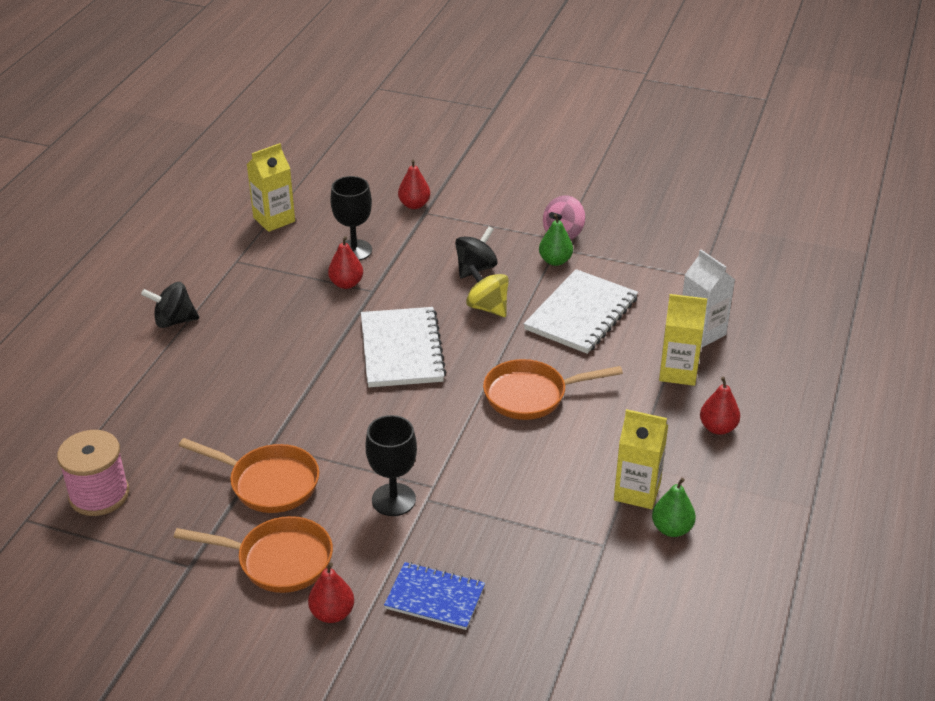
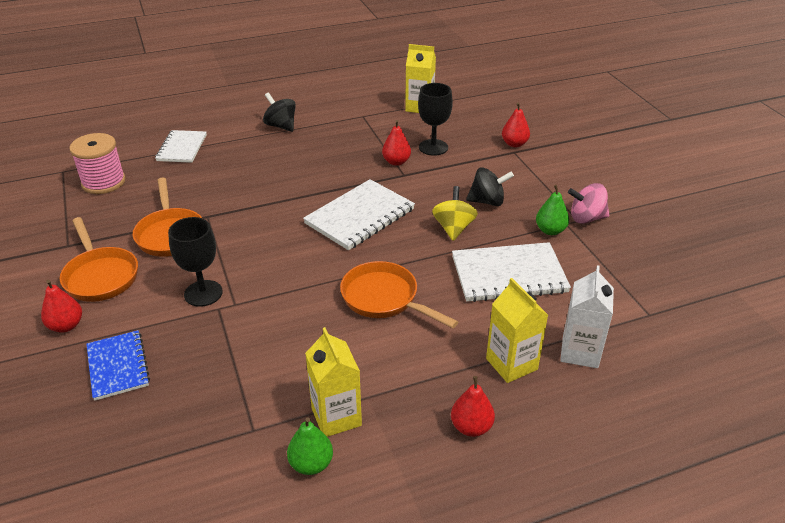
camera: 50 degrees right, 0 degrees up
(112, 408) = (182, 148): none -> white notebook

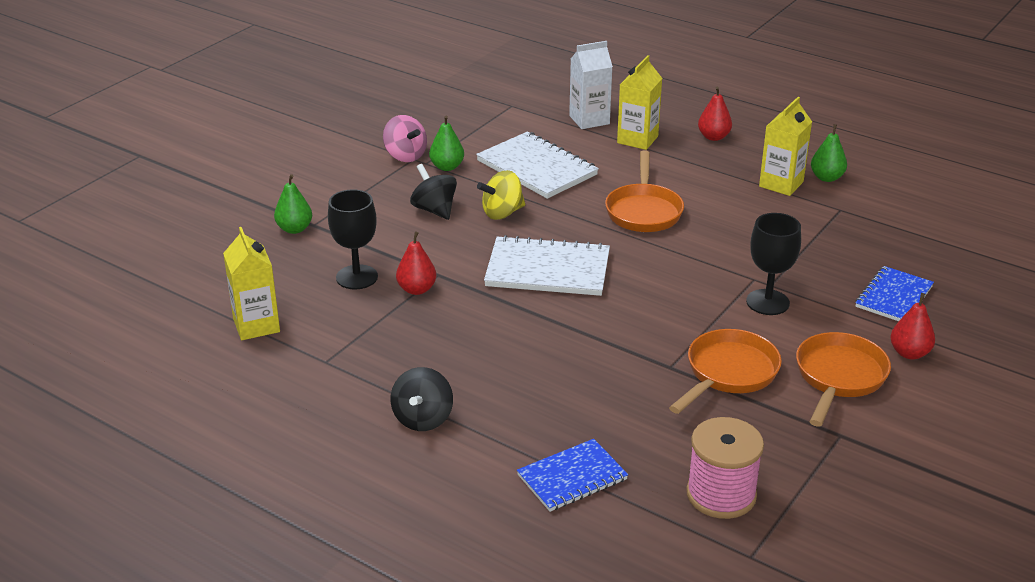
camera: 125 degrees left, 5 degrees down
(182, 148) = (572, 477): white notebook -> blue notebook
(514, 144) = (294, 229): red pear -> green pear

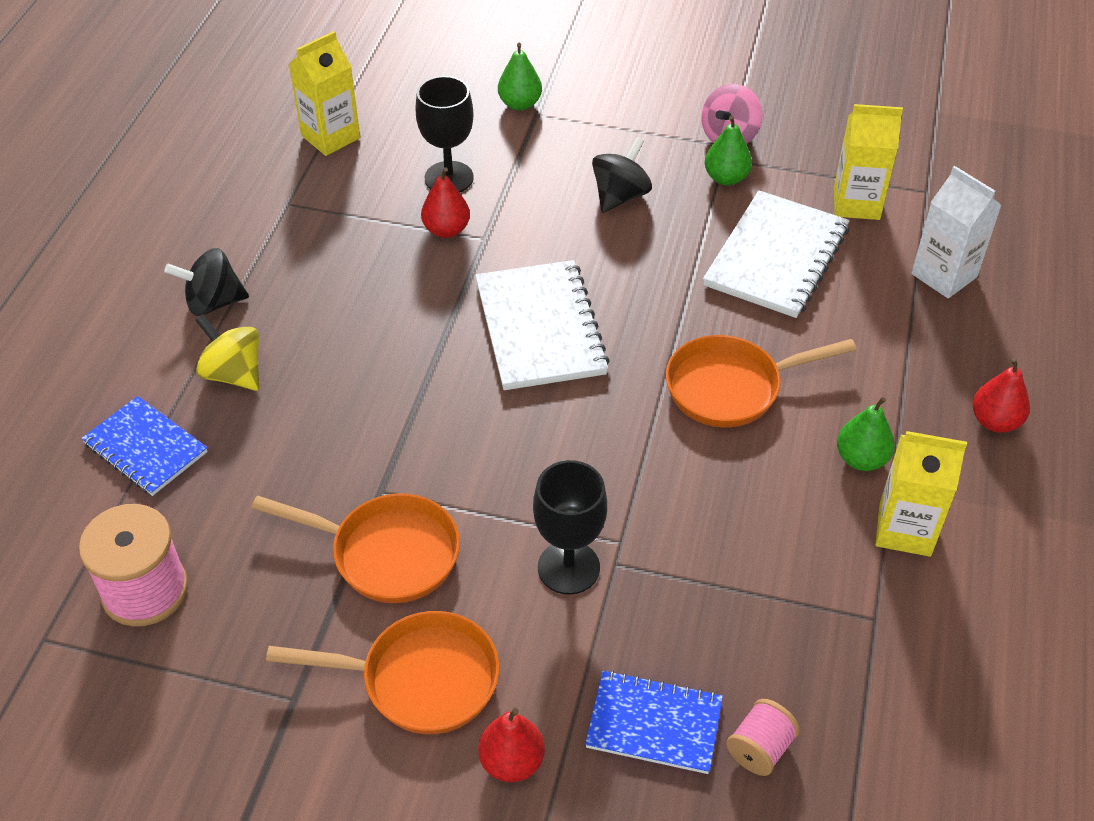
camera: 70 degrees right, 15 degrees up
(502, 213) = (647, 255): yellow spinning top -> yellow spinning top (234, 374)
(637, 139) = (924, 338): yellow carton -> yellow carton (856, 203)
(826, 178) = (964, 586): green pear -> green pear (861, 459)
(918, 266) = (760, 749): none -> pink spool

